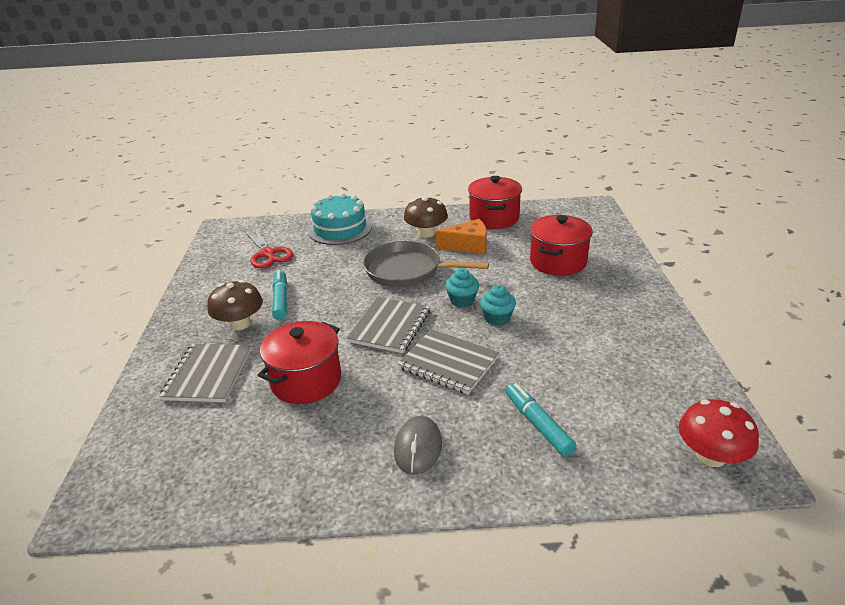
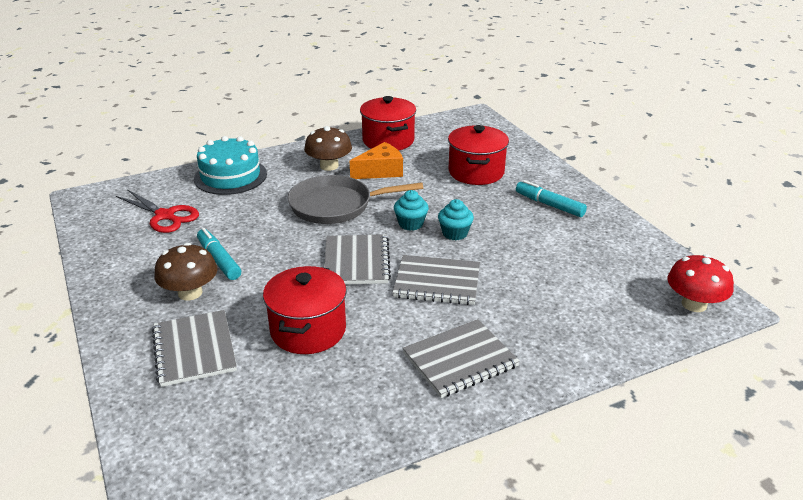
camera: 25 degrees left, 0 degrees up
(418, 447) = (460, 360): grey mouse -> grey notebook
(538, 424) = (549, 314): turquoise marker -> turquoise marker (549, 205)

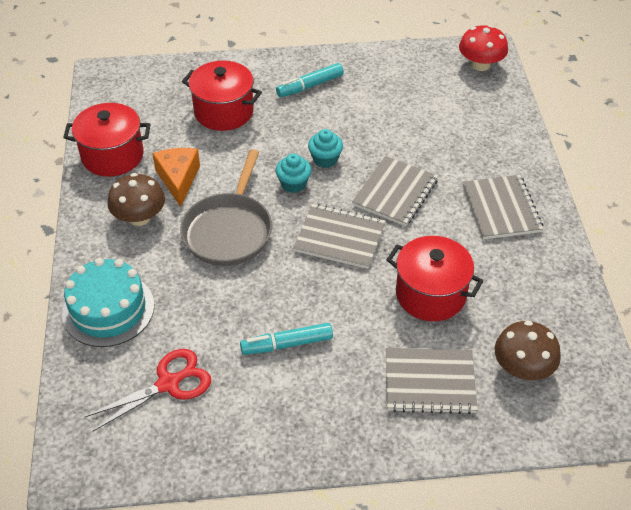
camera: 70 degrees left, 15 degrees up
(190, 293) = (336, 376): brown mushroom -> brown mushroom (522, 368)

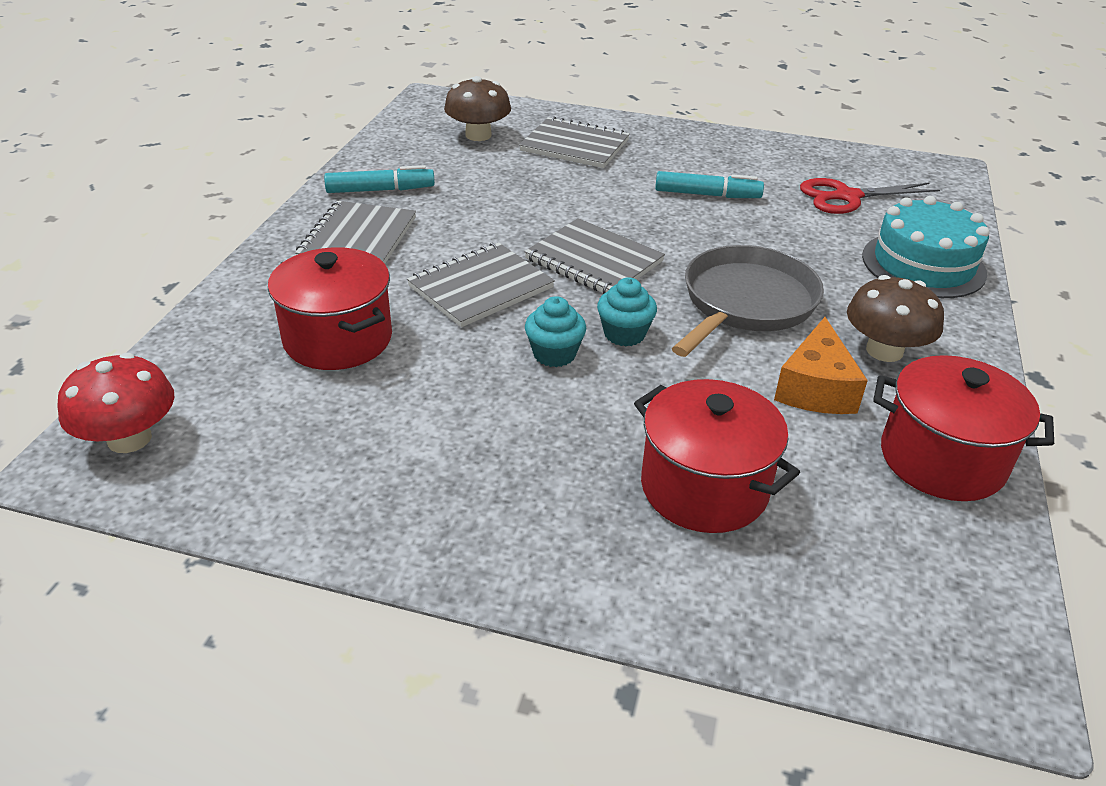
camera: 160 degrees left, 10 degrees down
(310, 86) = (500, 494): turquoise marker -> turquoise marker (380, 190)
(430, 294) = (521, 193): red pot -> red pot (338, 339)

